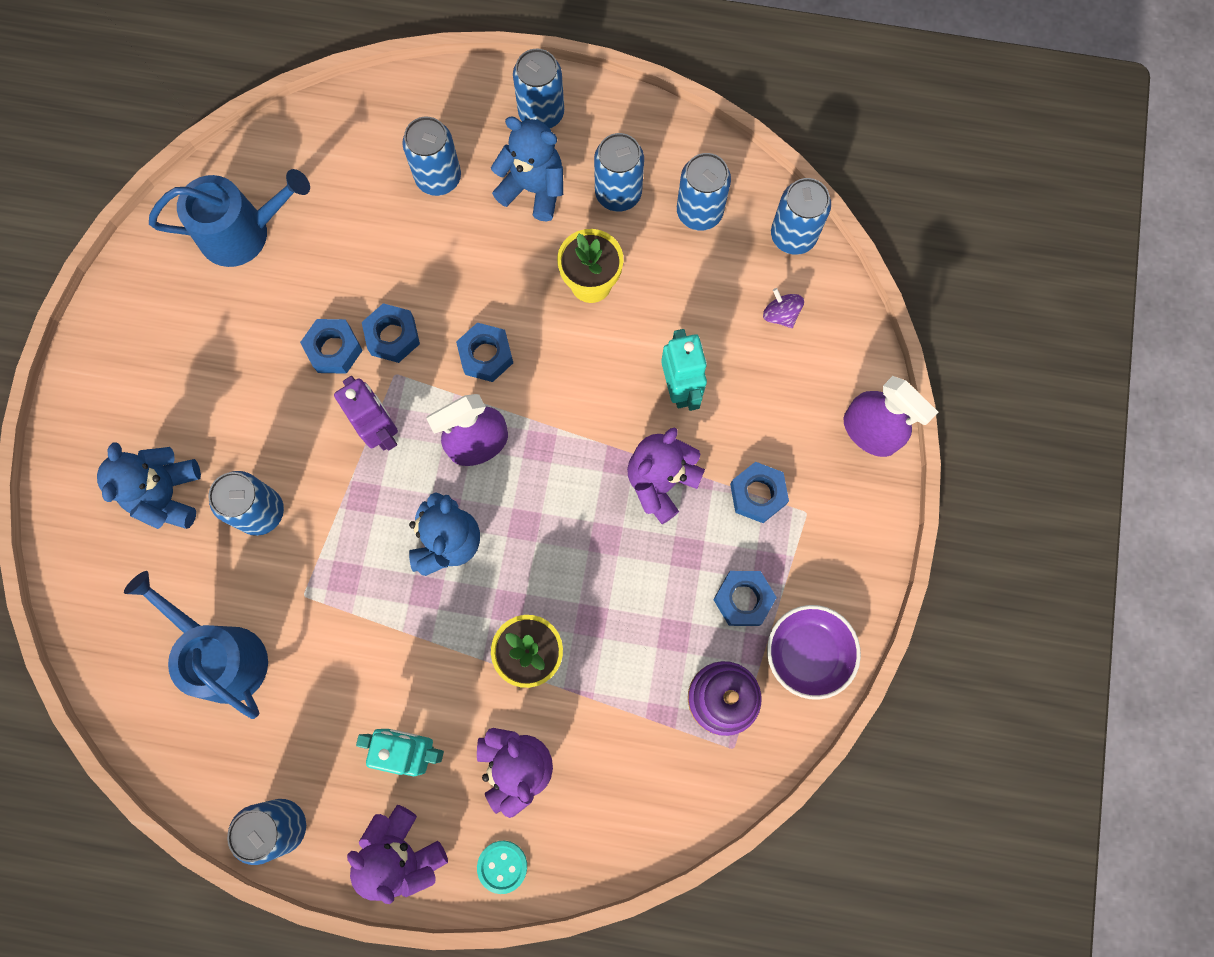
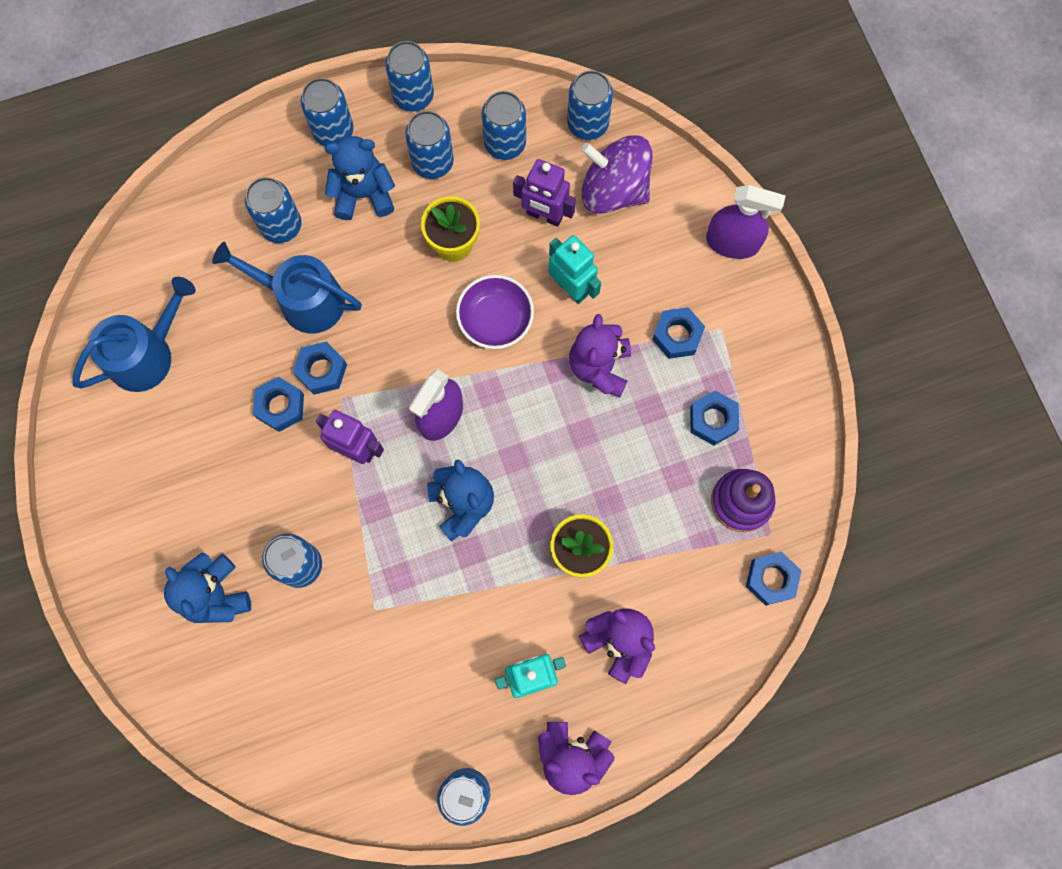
camera: 30 degrees left, 0 degrees up
(222, 656) = (339, 692): blue watering can -> blue watering can (303, 300)
(486, 355) = (405, 345): blue nut -> blue nut (771, 579)
(502, 866) = (652, 721): turquoise button -> none
(638, 119) = (413, 96): none -> blue can
(696, 303) = (544, 215): none -> purple robot
(780, 314) = (614, 190): purple spinning top -> purple spinning top, size x2.31
(807, 653) = (783, 433): purple bowl -> purple bowl (495, 320)

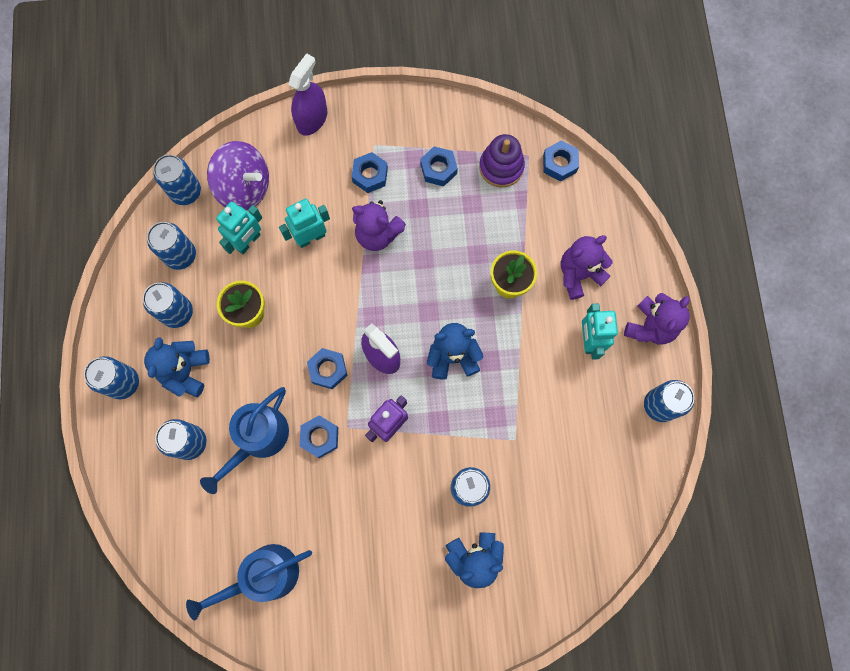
camera: 75 degrees left, 0 degrees up
(147, 354) = (264, 575): blue watering can -> blue watering can turned 90 degrees counterclockwise
(280, 406) = (339, 476): blue nut -> blue nut (328, 370)
(413, 96) = (116, 313): blue can -> none
(495, 320) = (319, 298): purple bowl -> none
(544, 215) = (248, 242): purple robot -> turquoise robot
(614, 190) = (244, 187): purple spinning top -> purple spinning top turned 105 degrees counterclockwise

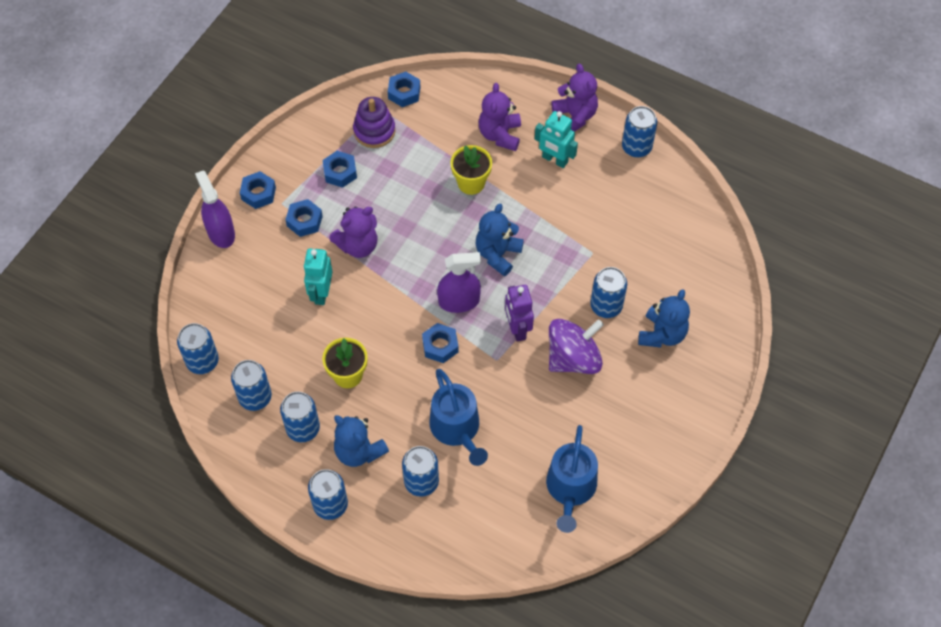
camera: 55 degrees left, 15 degrees down
(244, 187) = (237, 315): purple spinning top -> purple spinning top (573, 358)
(248, 242) = (286, 340): turquoise robot -> none
(320, 437) = (490, 384): blue nut -> blue nut (258, 193)

